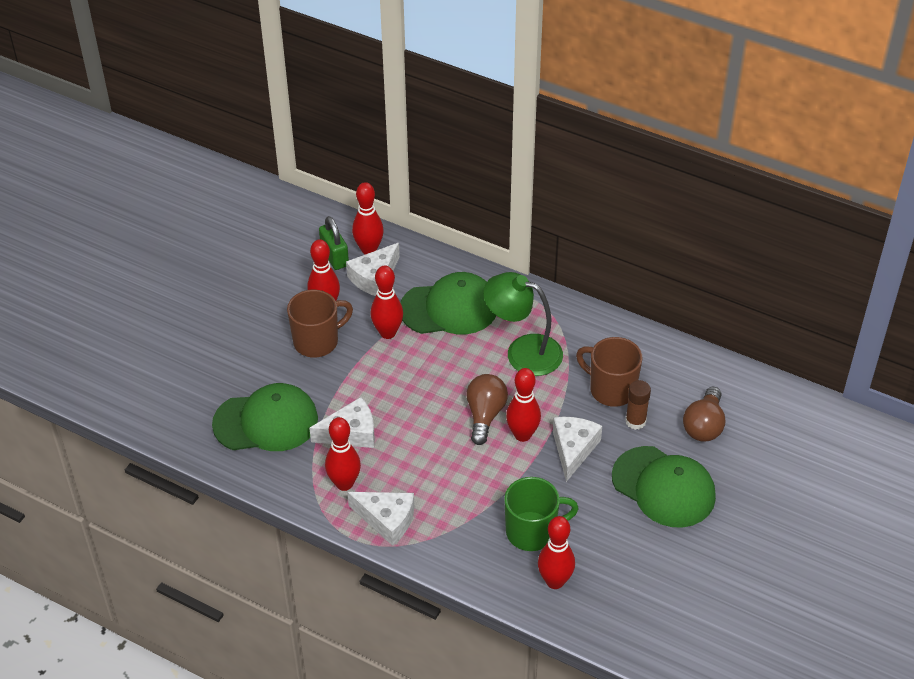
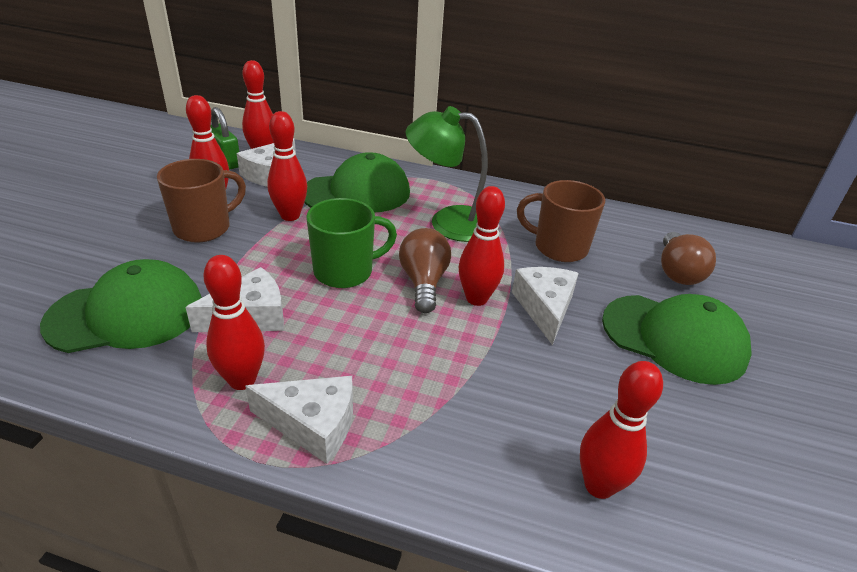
camera: 15 degrees left, 10 degrees down
(532, 532) = (534, 414): green mug -> green mug (345, 271)
(635, 421) = (601, 274): brown glue stick -> none

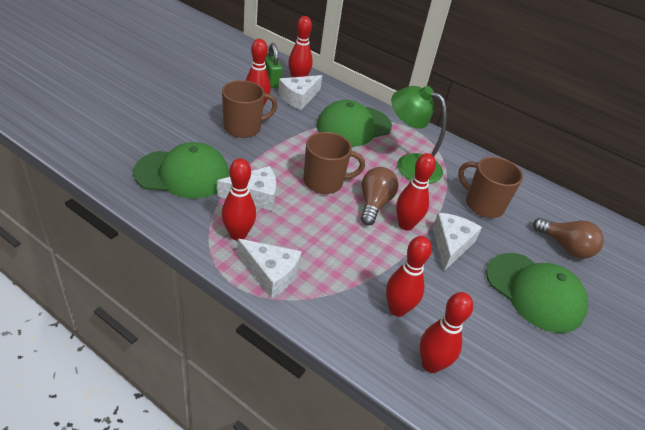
camera: 15 degrees right, 5 degrees up
(290, 216) = (302, 132): red bowling pin -> red bowling pin (397, 309)
(345, 271) = (324, 182): green mug -> brown mug
(357, 193) = (353, 126): green cap -> green cap turned 150 degrees clockwise
(677, 272) = (565, 247): brown light bulb -> brown light bulb turned 75 degrees counterclockwise

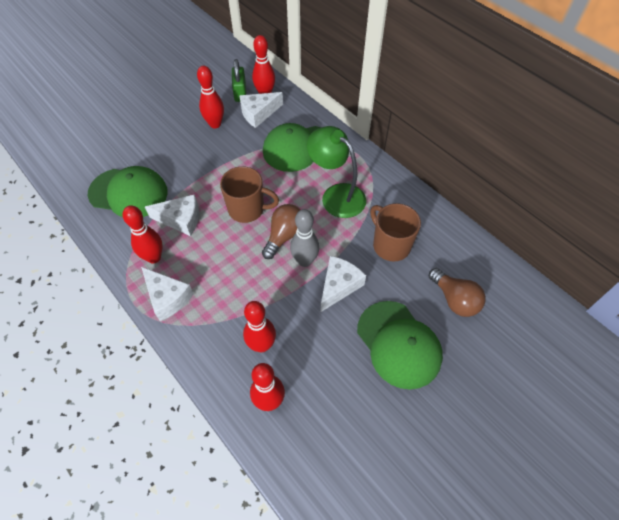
camera: 20 degrees right, 15 degrees up
(243, 128) = (196, 146): brown mug -> none
(405, 225) = (305, 261): red bowling pin -> grey bowling pin

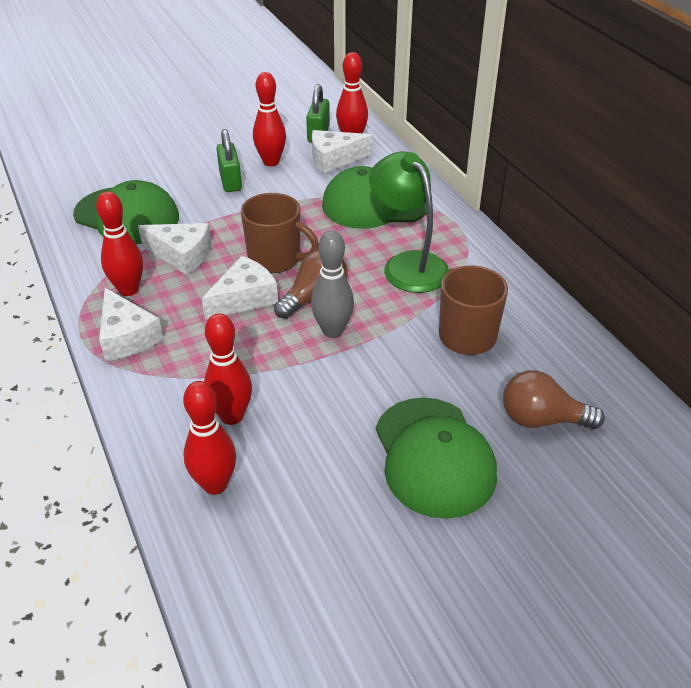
camera: 15 degrees right, 15 degrees down
(192, 147) = (230, 181): none -> green padlock
(339, 286) = (370, 369): white cheese -> white cheese (244, 298)
(454, 299) = (542, 419): brown light bulb -> brown light bulb turned 120 degrees clockwise

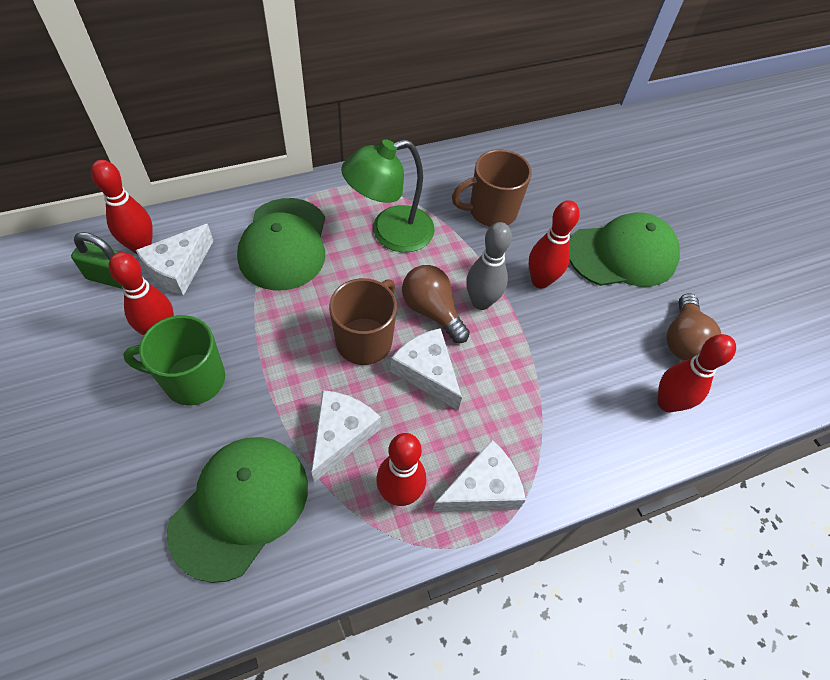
camera: 90 degrees left, 15 degrees up
(230, 181) = (192, 379): green padlock -> green mug
(232, 416) = (590, 388): red bowling pin -> red bowling pin (540, 281)
(334, 159) = (178, 268): white cheese -> white cheese turned 45 degrees clockwise
(542, 419) = (581, 188): brown light bulb -> brown light bulb (683, 340)

